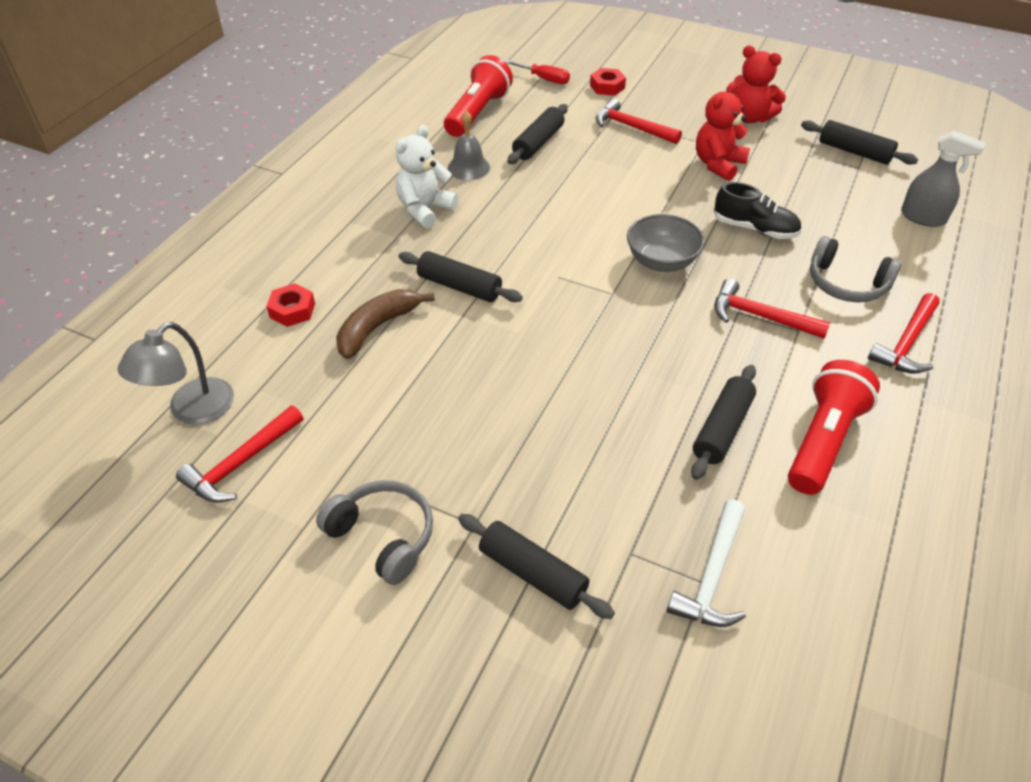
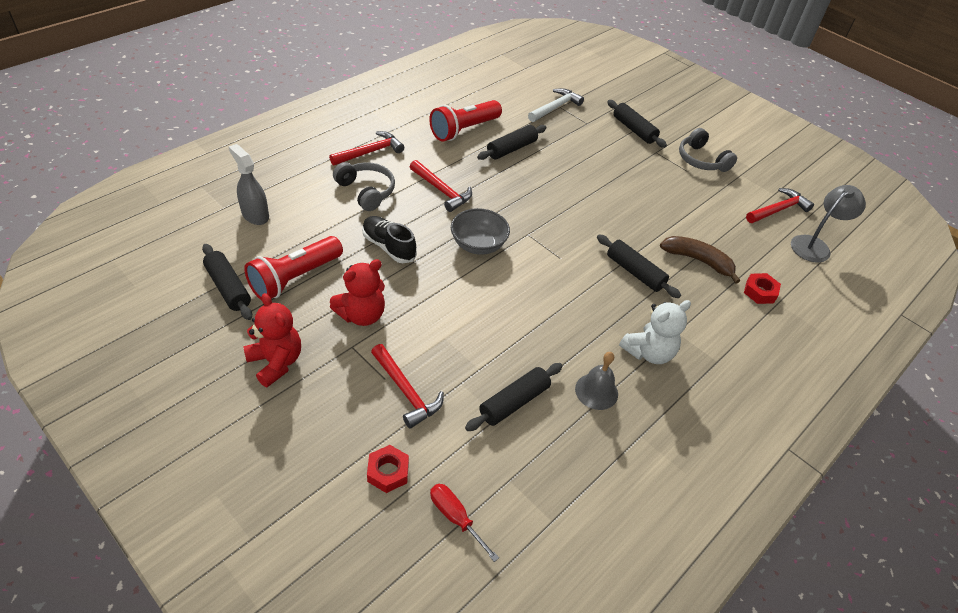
camera: 165 degrees left, 0 degrees up
(377, 327) = (698, 261): brown banana -> brown banana turned 120 degrees counterclockwise
(477, 113) = (562, 477): red flashlight -> red flashlight (295, 278)

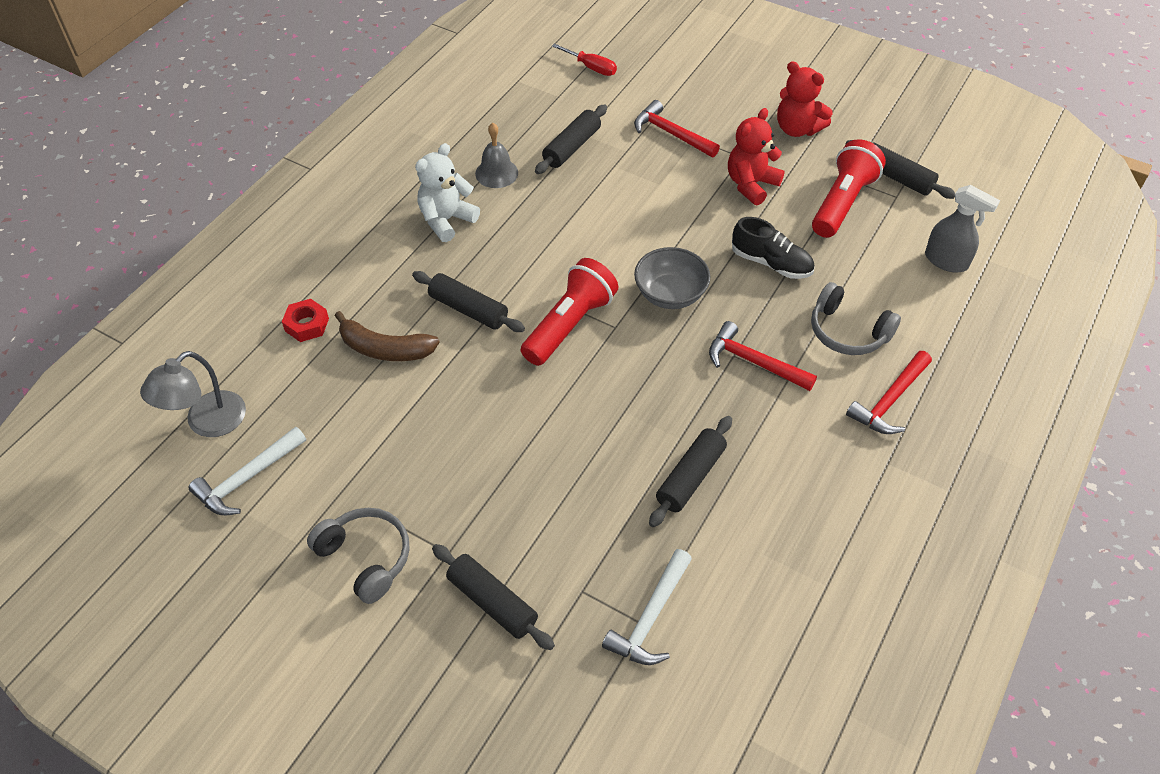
camera: 170 degrees right, 5 degrees up
(388, 472) = (655, 81): red nut -> none
(464, 130) = (782, 496): red flashlight -> red flashlight (569, 325)
(778, 210) = (247, 478): red hammer -> white hammer

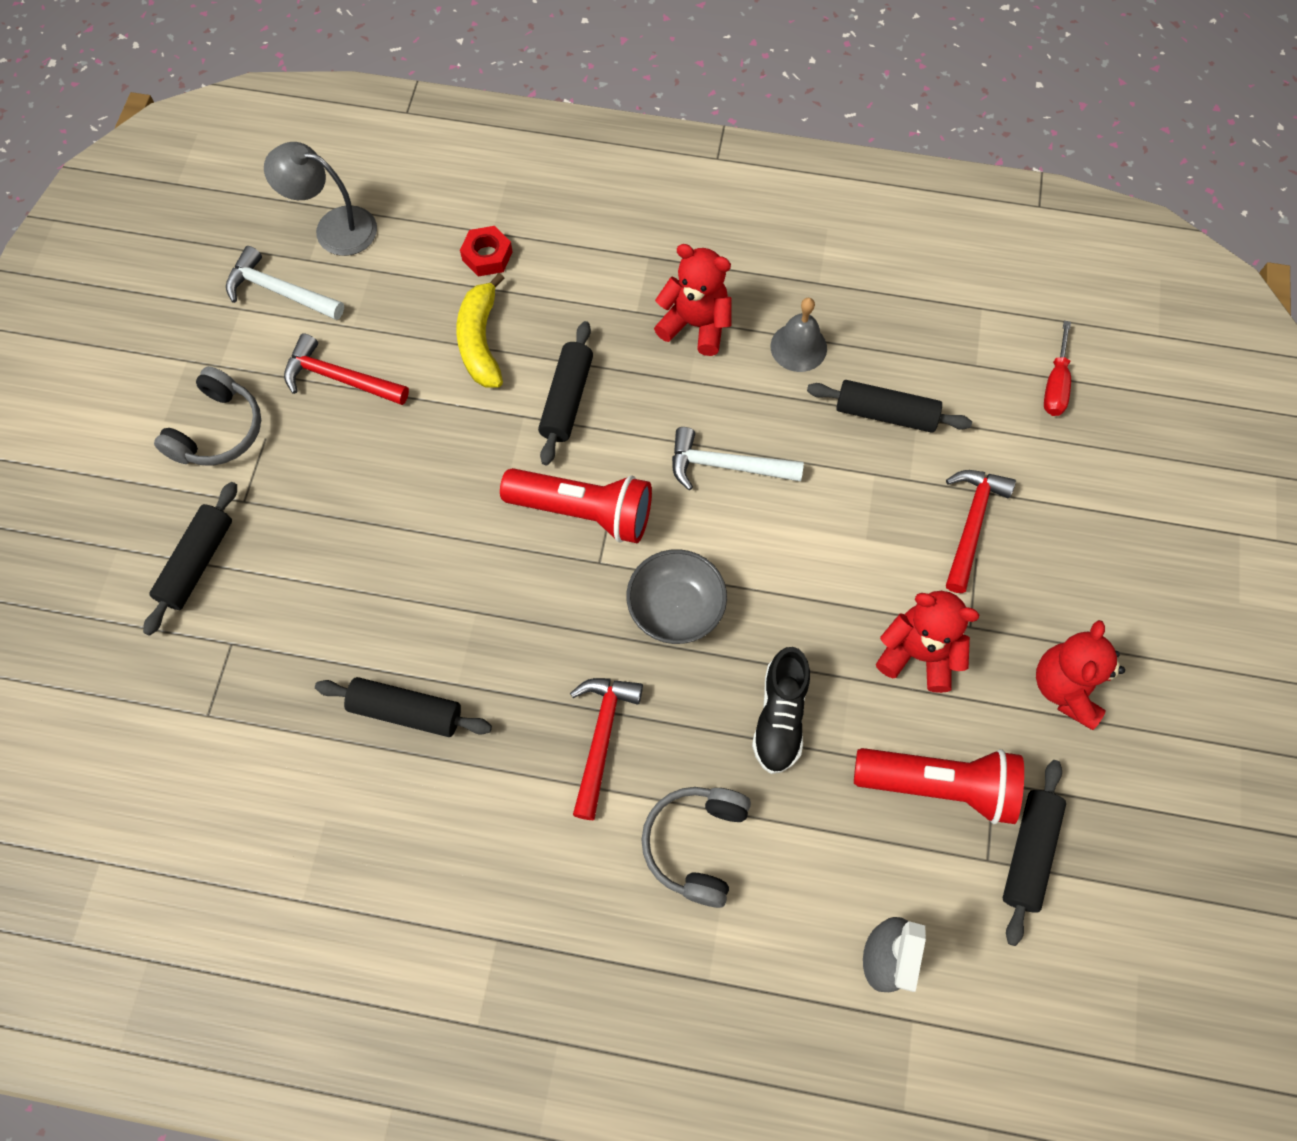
camera: 70 degrees right, 15 degrees up
(385, 349) = (481, 341): brown banana -> yellow banana
(446, 220) = (695, 325): white teddy bear -> red teddy bear
(650, 617) = (217, 721): white hammer -> white hammer (726, 466)
(890, 400) = (597, 923): red hammer -> red hammer (340, 378)

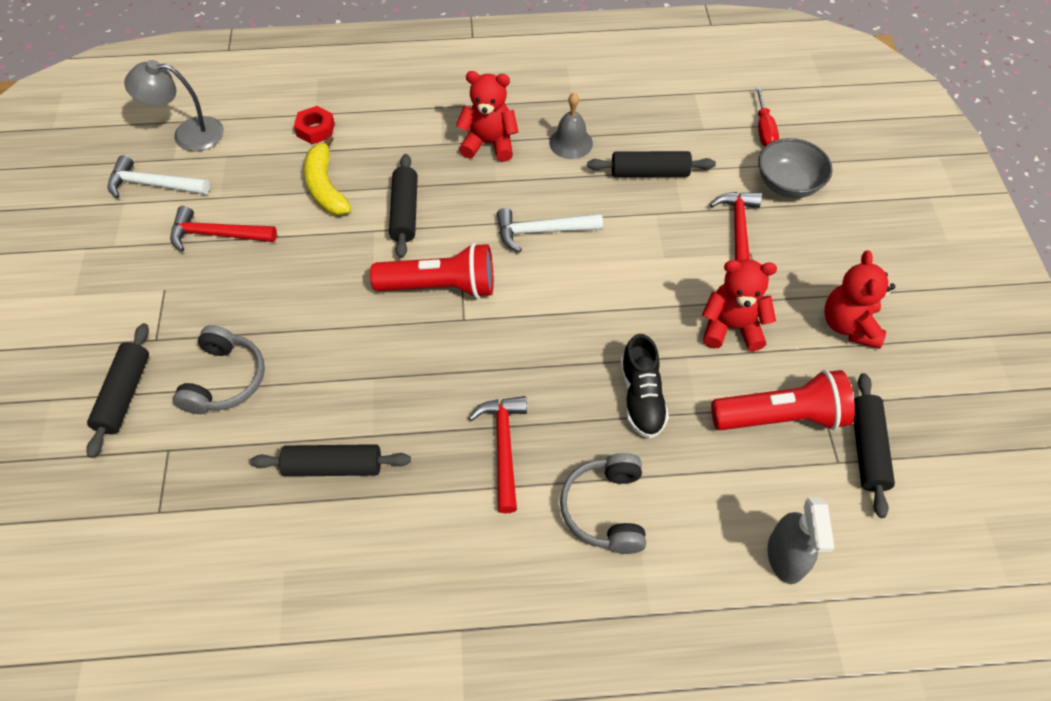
camera: 15 degrees left, 10 degrees down
(218, 430) = (123, 292): grey headphones -> grey headphones (225, 380)
(675, 609) = (534, 338): grey bowl -> grey bowl (788, 184)

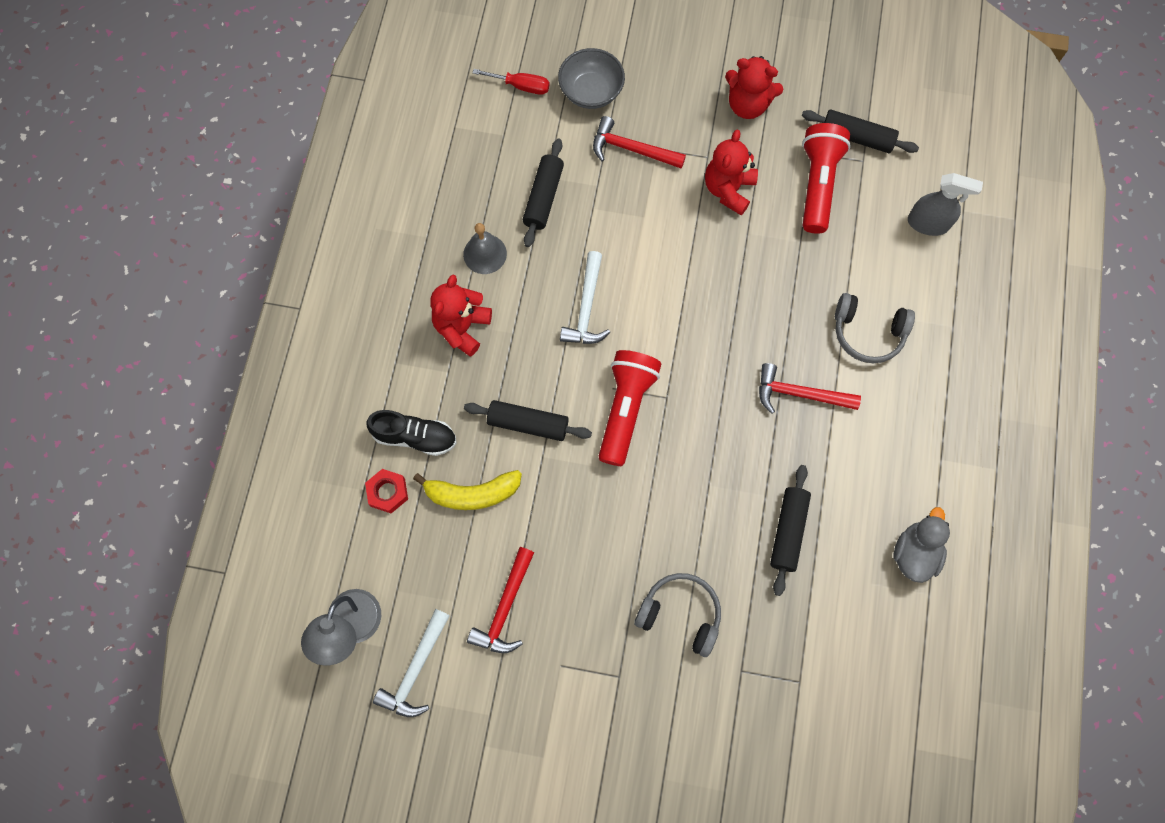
camera: 75 degrees left, 15 degrees up
(124, 394) = (674, 708): black rolling pin -> none
(329, 616) = (914, 553): none -> grey duck
(641, 397) = (777, 278): black shoe -> black shoe (415, 437)

